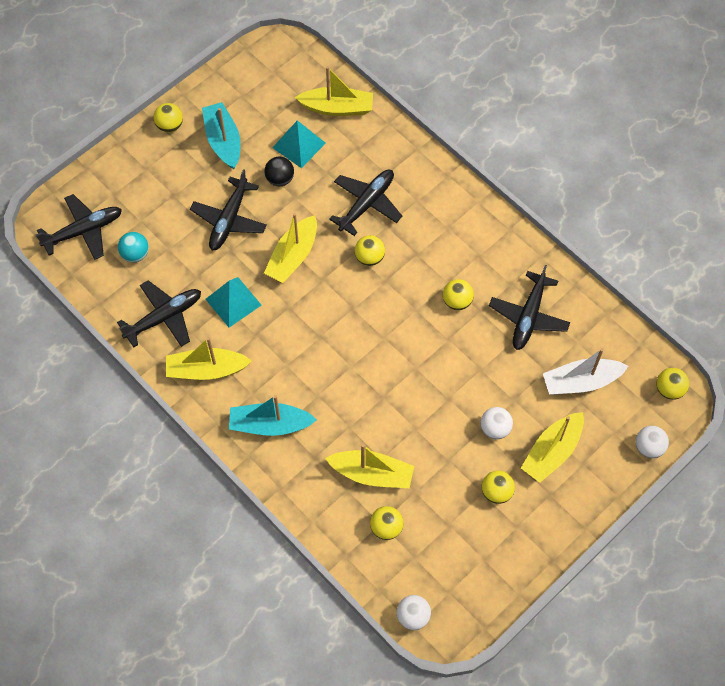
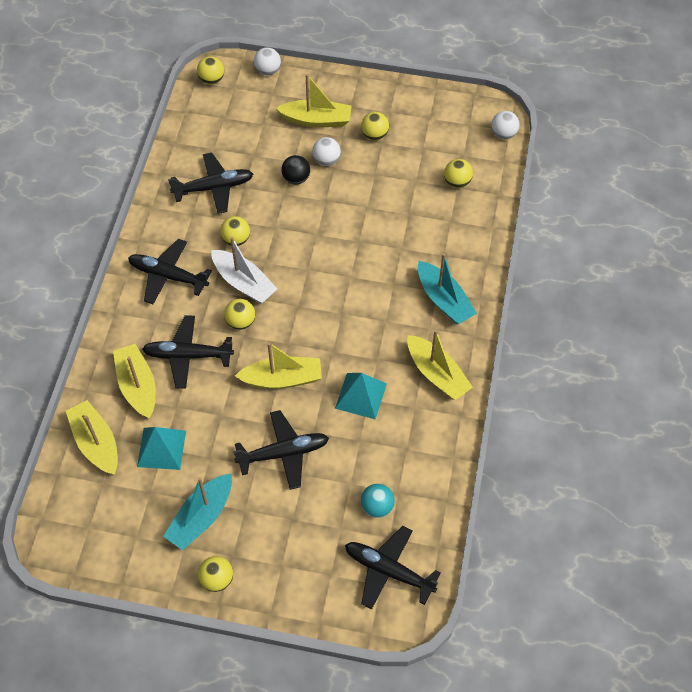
camera: 125 degrees left, 5 degrees down
(164, 317) = (418, 439): black plane -> black plane (168, 276)
(280, 179) = (210, 440): black ball -> black ball (296, 178)
(372, 474) = (425, 213): yellow boat -> yellow boat (137, 386)
(581, 382) = (246, 130): white boat -> white boat (244, 283)

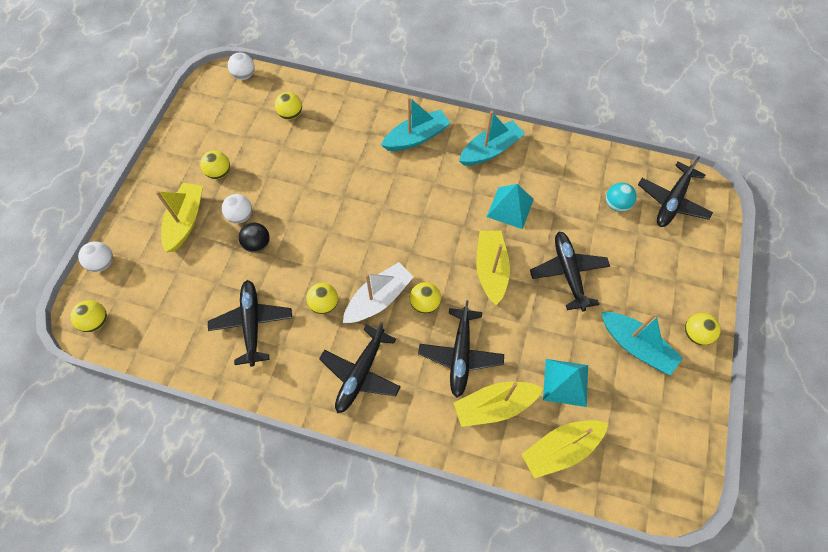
camera: 85 degrees left, 5 degrees up
(437, 374) = (490, 150): yellow boat -> turquoise boat

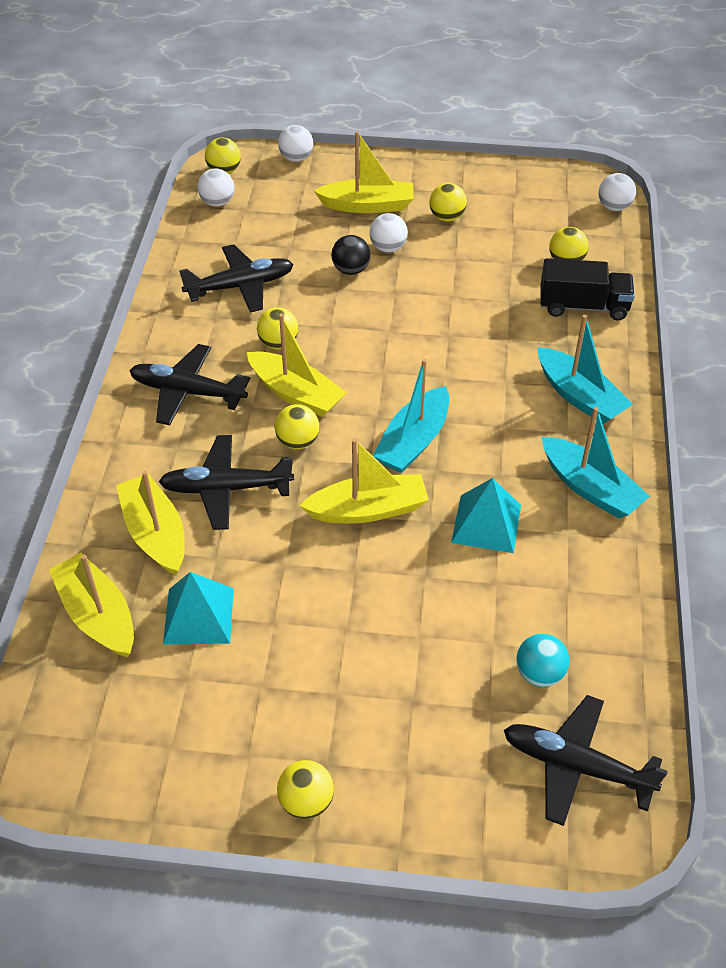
camera: 80 degrees right, 15 degrees down
(138, 331) = (217, 202): none -> white ball
(337, 116) = (583, 306): none -> black truck
(378, 299) = (296, 393): white boat -> yellow boat
(568, 273) = (384, 609): black plane -> none
(636, 346) = (270, 709): turquoise boat -> turquoise boat (413, 441)

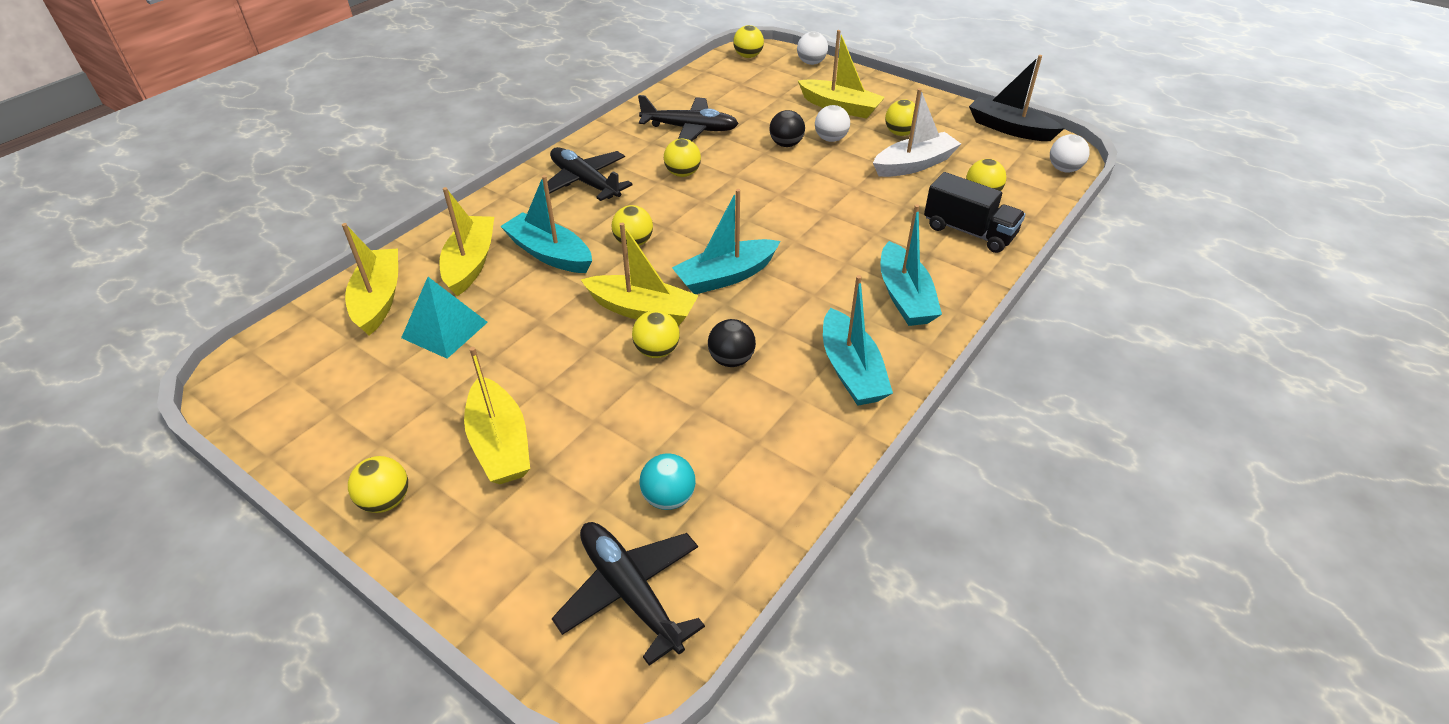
camera: 30 degrees right, 5 degrees down
(217, 202) = (724, 73): white ball -> none
(226, 489) = (549, 254): black plane -> turquoise boat
(296, 393) = (664, 210): yellow boat -> yellow boat (500, 444)
(416, 545) = (657, 351): none -> yellow ball
(485, 249) = (914, 164): none -> white boat
(486, 523) = (731, 360): turquoise pyramid -> black ball
(538, 177) = (1009, 128): none -> black boat

